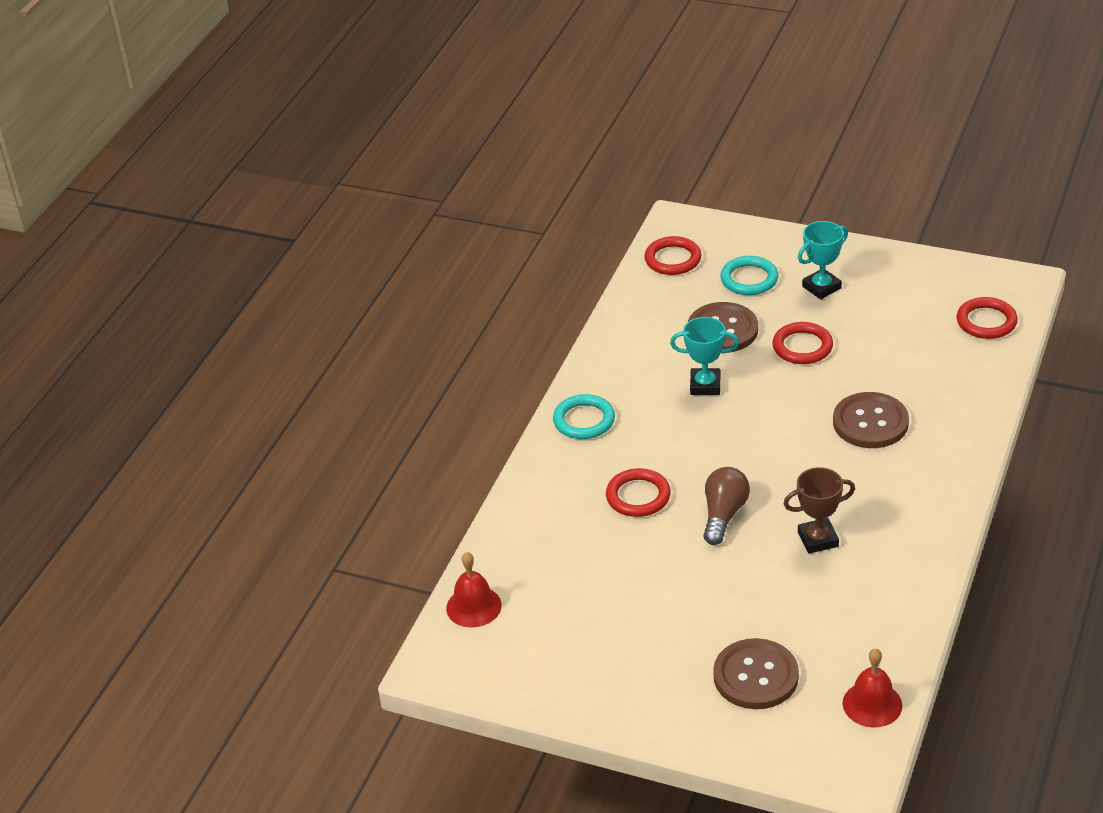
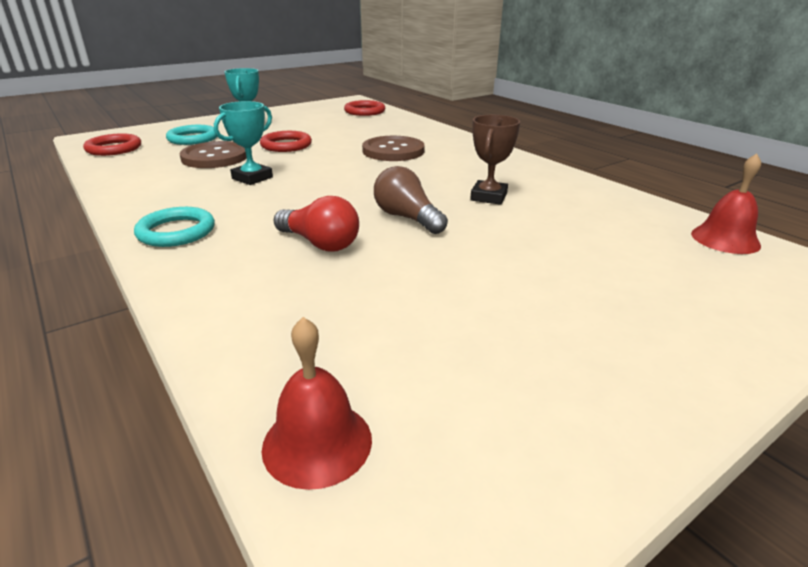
camera: 60 degrees left, 10 degrees down
(638, 496) = (320, 243): red ring -> red light bulb
(755, 676) = (652, 276): brown button -> none

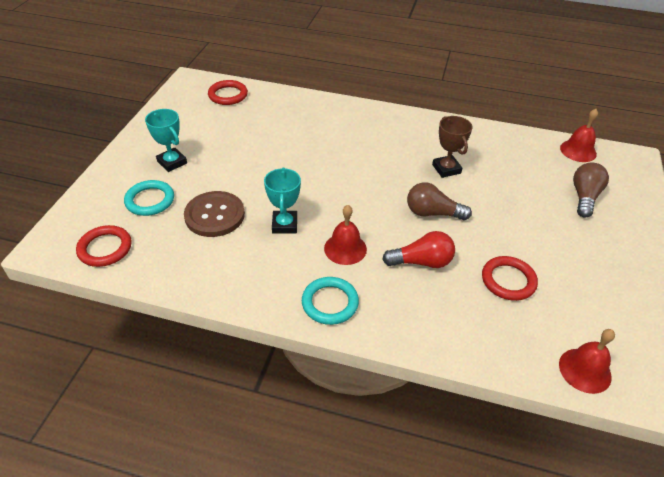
camera: 40 degrees left, 15 degrees up
(268, 207) = (345, 248): none -> red bell
(286, 145) = (242, 173): red ring -> red ring (508, 280)
(393, 151) = (328, 144): brown button -> none
(661, 278) = (584, 197): none -> brown light bulb

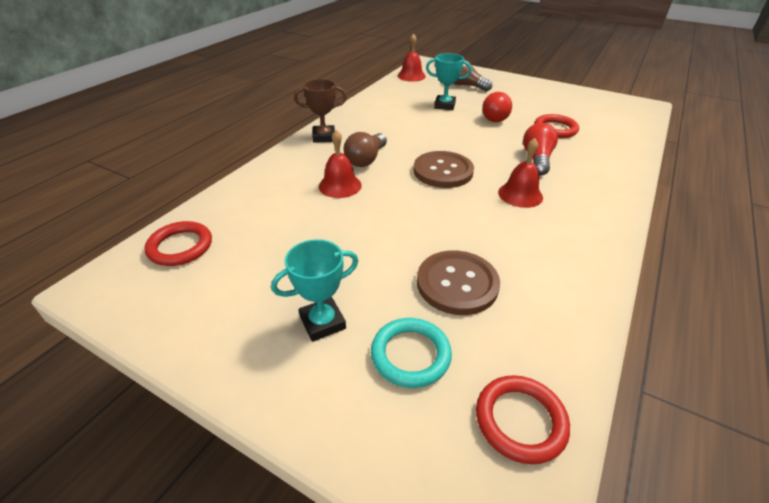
camera: 75 degrees left, 5 degrees down
(284, 225) = (481, 228): turquoise trophy -> turquoise trophy (444, 105)
(330, 303) = (595, 214): turquoise ring -> none
(365, 195) = (443, 171): none -> brown button
(432, 213) = (474, 143): brown light bulb -> brown light bulb (366, 159)
(446, 169) = (415, 126): brown trophy -> brown trophy (324, 137)
(509, 226) = (495, 117): none -> red light bulb
(585, 370) = (634, 123): red bell -> red bell (340, 185)

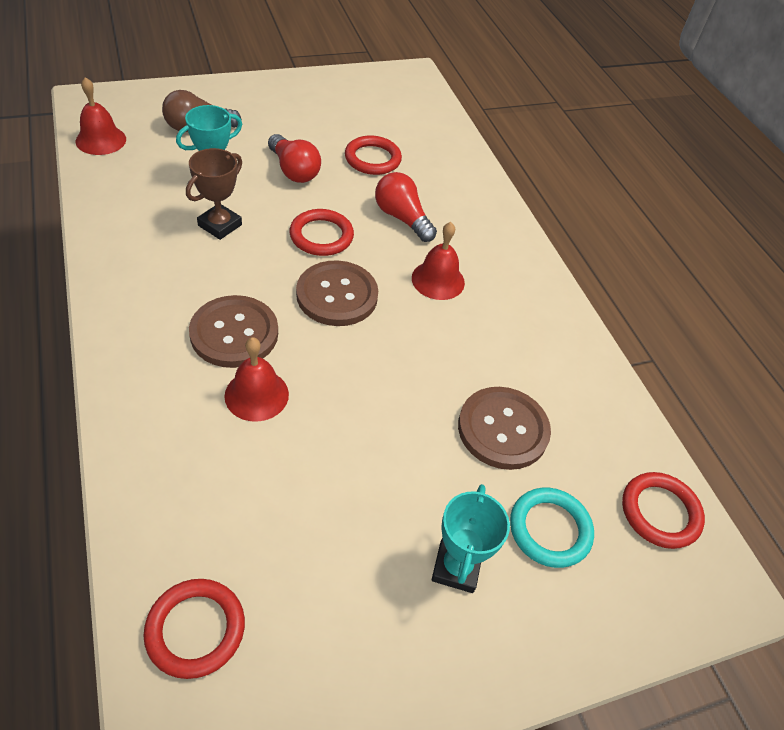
camera: 55 degrees left, 10 degrees up
(324, 137) = (130, 330): brown trophy -> brown trophy (220, 225)
(366, 159) = (234, 333): brown light bulb -> brown button
(471, 146) = (321, 236): none -> red ring

